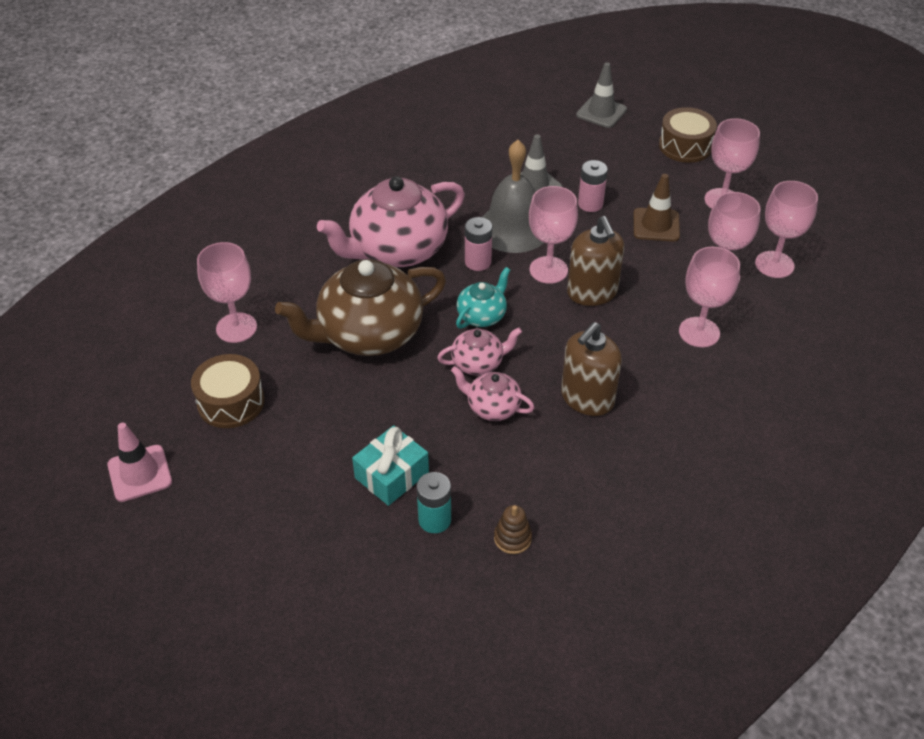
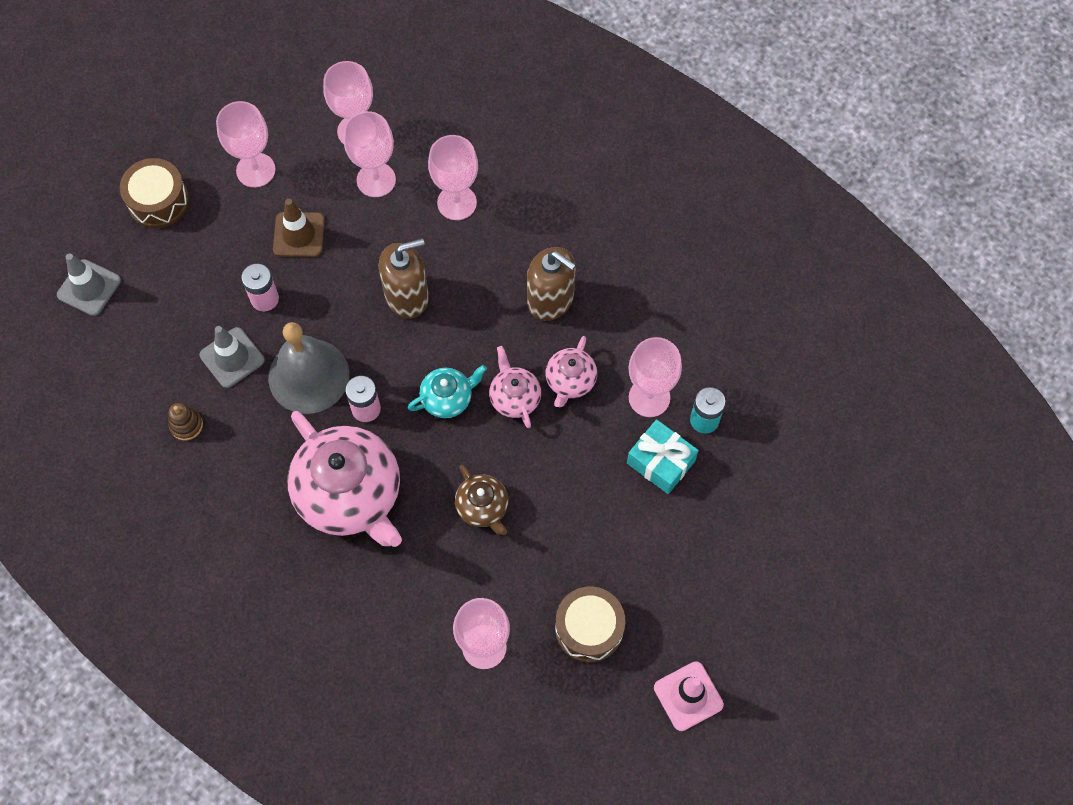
camera: 95 degrees left, 20 degrees up
(368, 334) = (483, 507): brown teapot -> brown teapot, size x0.48
(482, 315) = (448, 398): turquoise teapot -> turquoise teapot turned 120 degrees clockwise
(512, 538) = (714, 356): brown stacking toy -> brown stacking toy (186, 425)
(548, 270) = (375, 338): pink goblet -> pink goblet (649, 397)

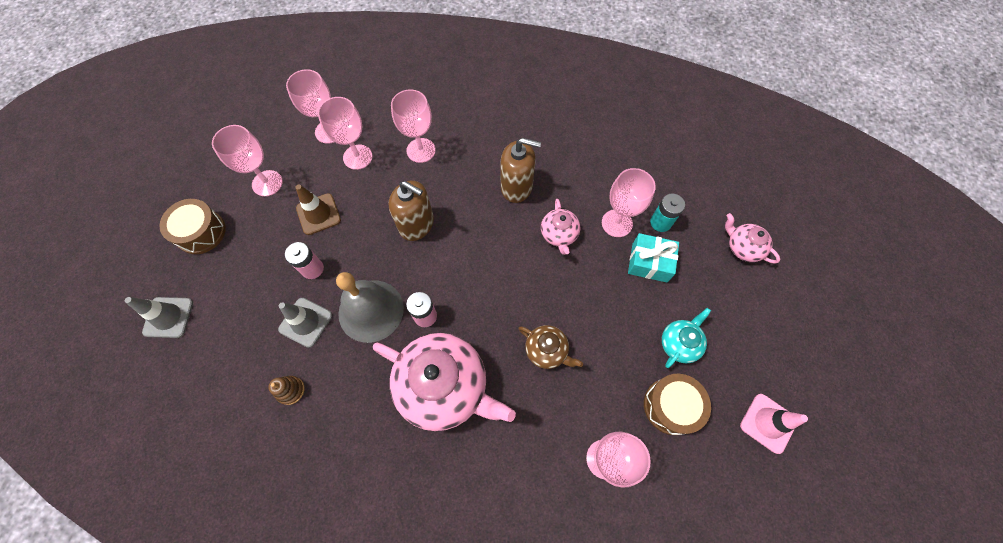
camera: 25 degrees left, 0 degrees up
(407, 296) = (416, 224): brown soap dispenser -> brown soap dispenser turned 75 degrees clockwise
(448, 398) = (481, 283): turquoise teapot -> turquoise teapot (679, 343)
(514, 397) = (527, 262): pink teapot -> pink teapot (743, 247)

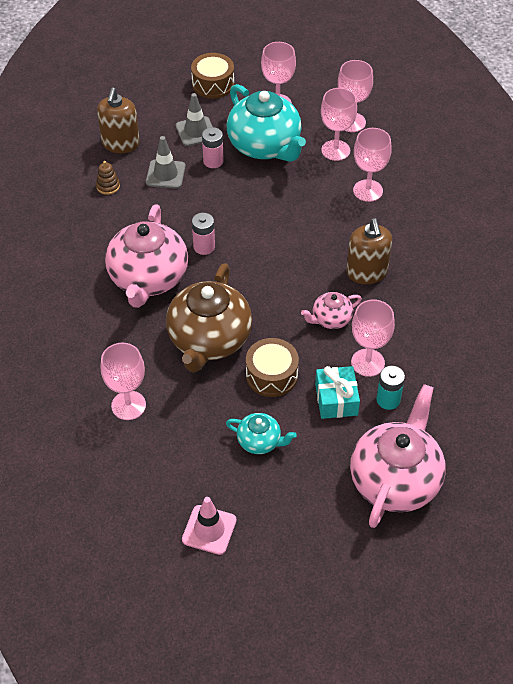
camera: 70 degrees right, 15 degrees down
(168, 317) = (135, 97): grey traffic cone -> grey traffic cone (196, 131)
(318, 214) = (265, 146): brown traffic cone -> turquoise teapot
(371, 310) = (193, 210): grey bell -> none
(416, 224) = (288, 213): brown soap dispenser -> brown soap dispenser (120, 144)
(547, 350) = (209, 340): brown teapot -> brown teapot, size x2.07
(671, 406) = (195, 446): brown drum -> brown drum (271, 375)
(743, 247) = (395, 480): pink teapot -> pink teapot, size x2.07

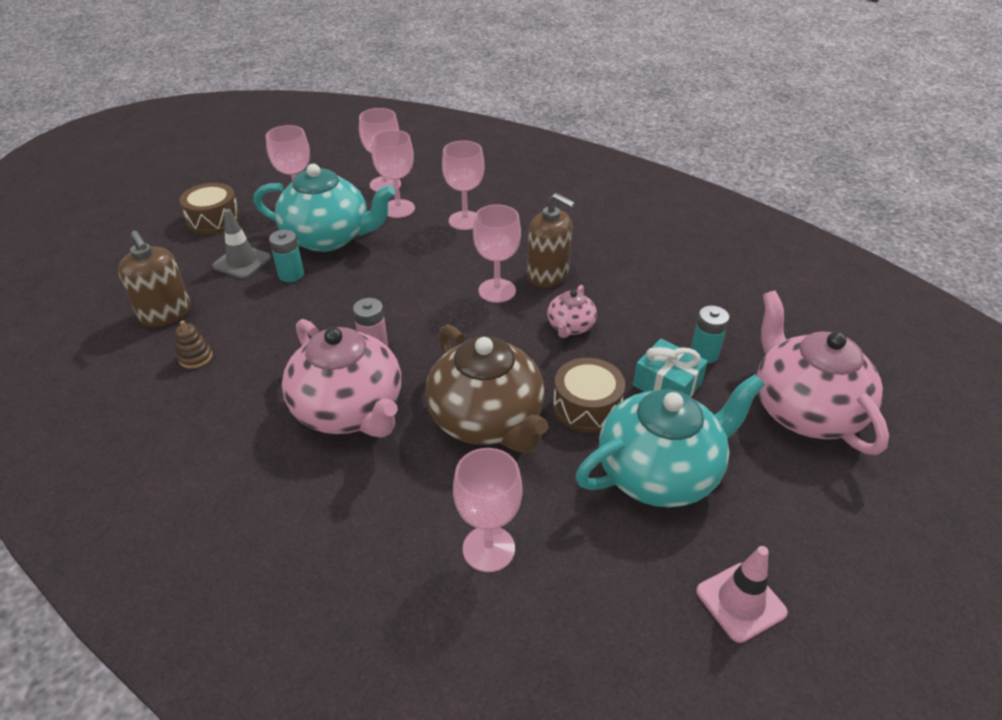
camera: 45 degrees left, 10 degrees down
(165, 174) = (252, 311): grey traffic cone -> none
(213, 161) = (291, 274): pink battery -> turquoise battery
(260, 441) = (660, 472): turquoise teapot -> turquoise teapot, size x2.07
(367, 362) = (647, 338): pink goblet -> pink goblet (497, 290)

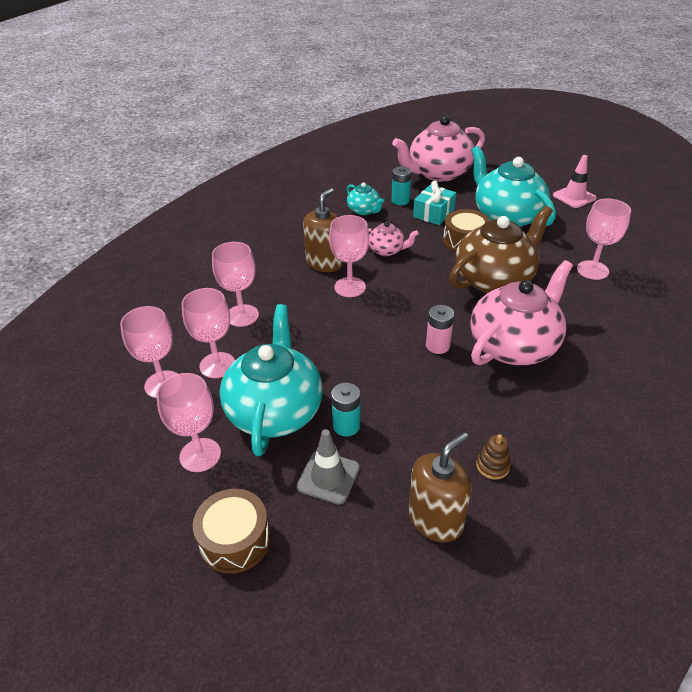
camera: 95 degrees left, 0 degrees up
(672, 315) = (364, 210): none -> turquoise teapot

